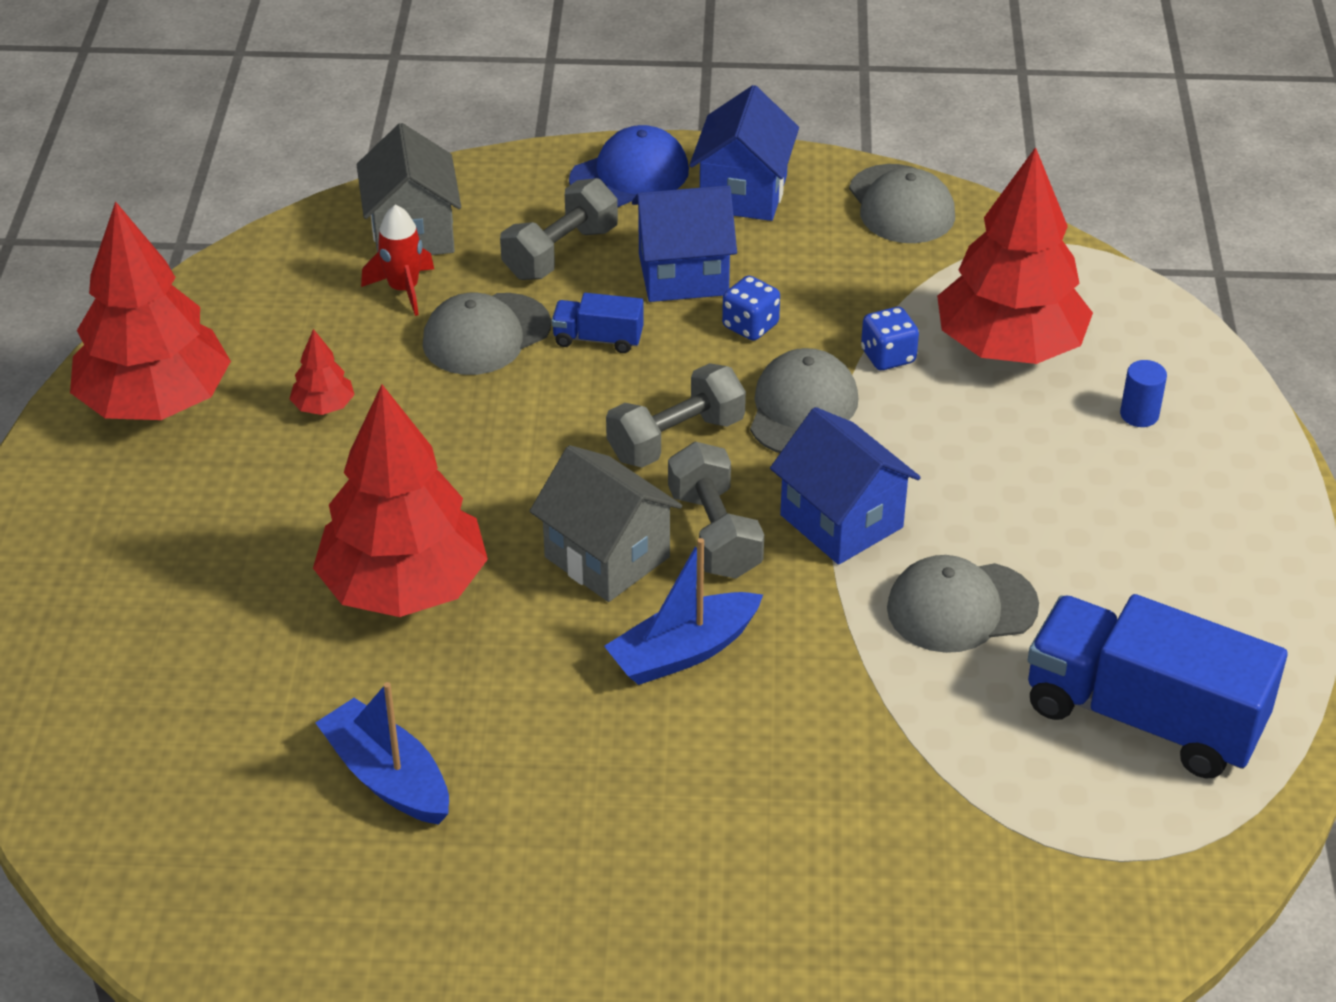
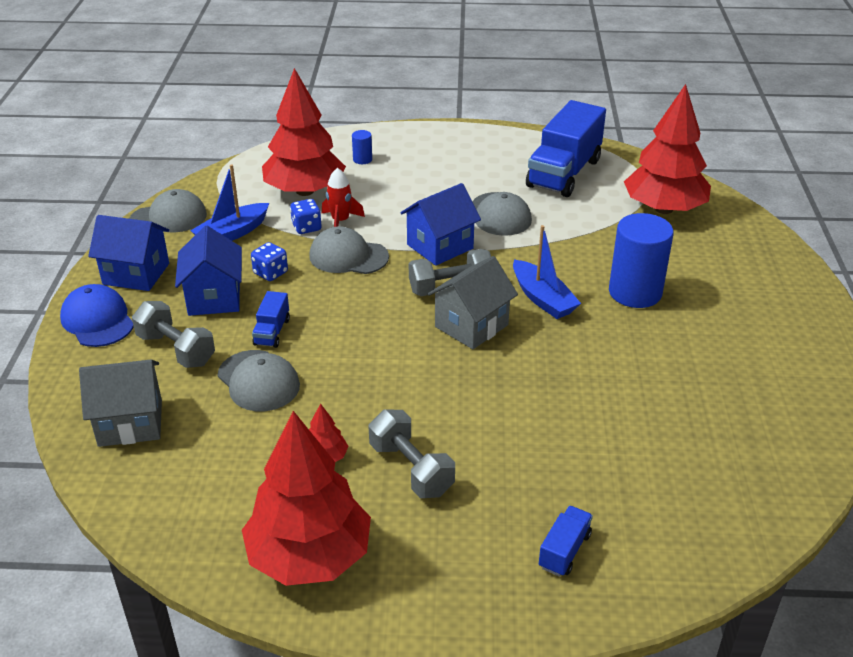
camera: 90 degrees left, 5 degrees down
(110, 637) = (564, 551): none -> blue truck
(387, 777) = (658, 405): blue boat -> blue boat (232, 233)
(403, 289) = (198, 424): red rocket -> red rocket (340, 221)
(404, 587) = (503, 407): red tree -> red tree (664, 209)
(676, 439) = (371, 301): grey dumbbell -> grey dumbbell (411, 469)
(704, 786) = (635, 292): none -> blue cylinder

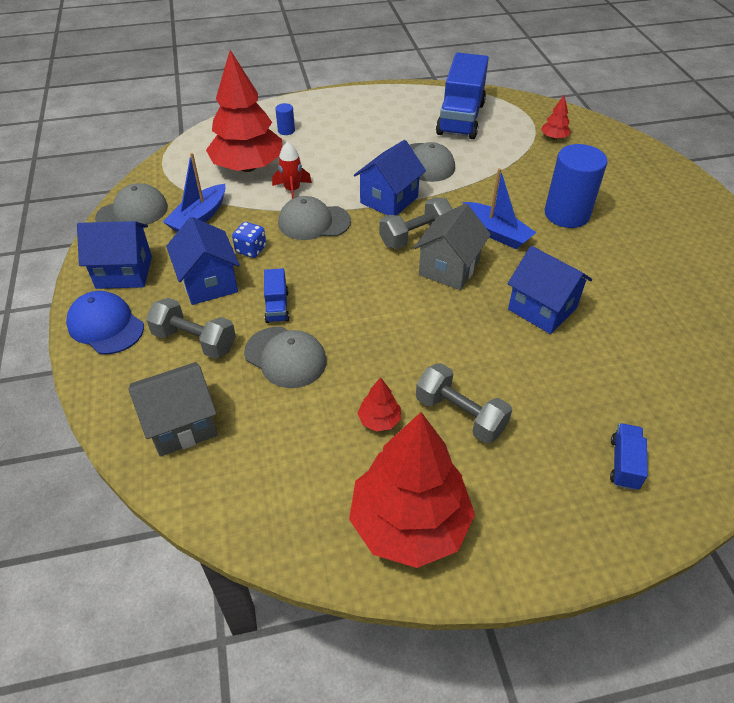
camera: 15 degrees left, 10 degrees up
(306, 227) = (264, 201): blue dice -> none
(554, 384) = (542, 309): none -> blue house
(664, 209) = (554, 138): red tree -> red tree, size x0.41

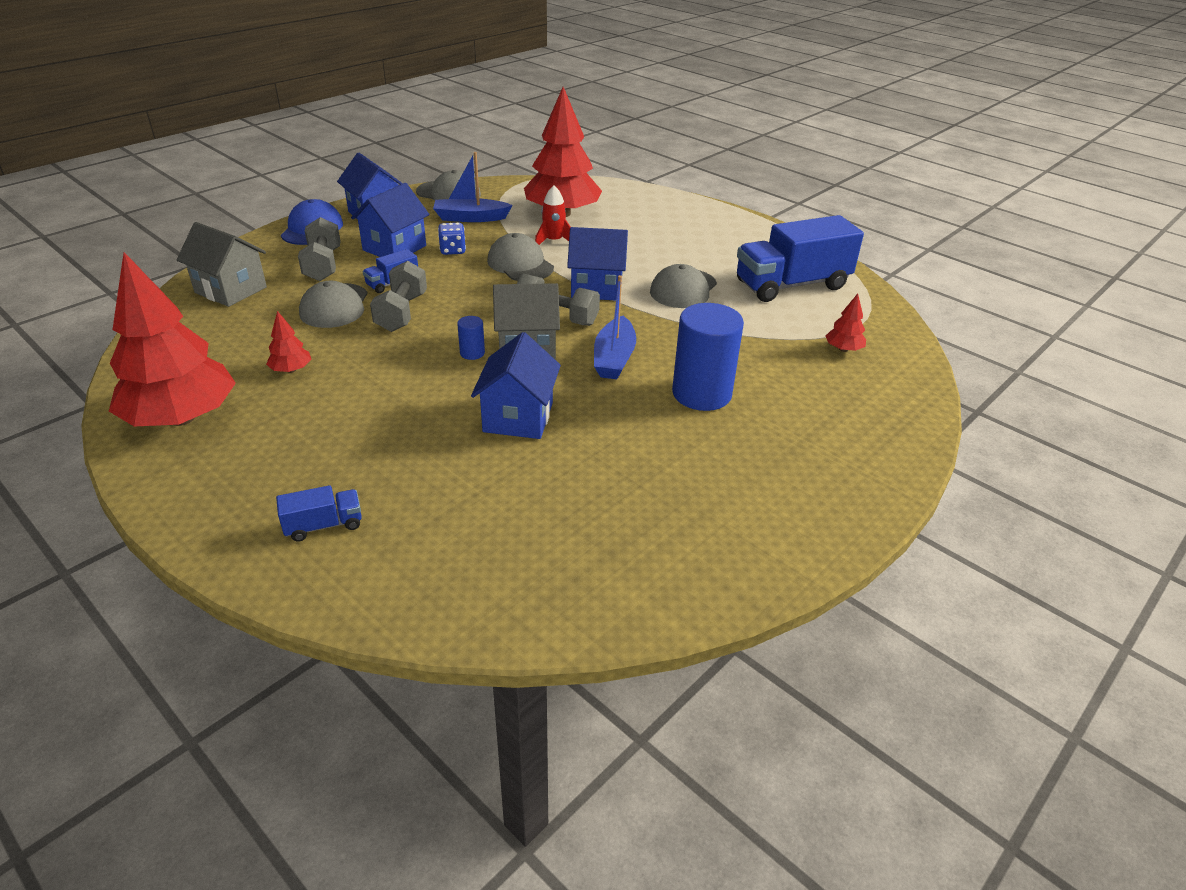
camera: 55 degrees right, 10 degrees down
(286, 130) = (638, 211): blue cylinder -> blue cylinder (472, 353)
(460, 415) = (326, 409): grey dumbbell -> grey dumbbell (402, 313)

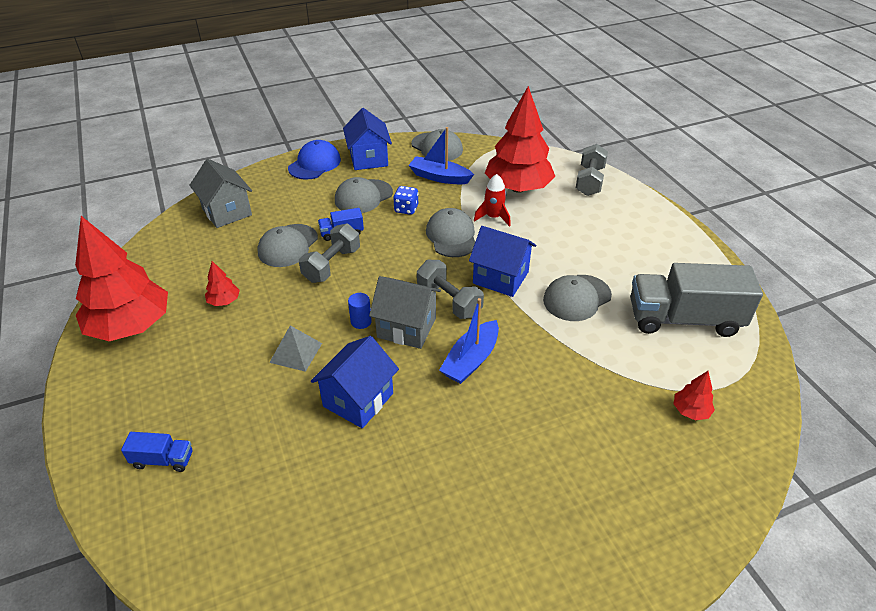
camera: 25 degrees right, 5 degrees up
(323, 265) = (302, 202): grey dumbbell -> grey dumbbell (589, 181)
(394, 248) = (363, 196): blue house -> grey cap
(416, 395) = (296, 352): none -> grey pyramid
(701, 394) = (524, 422): blue cylinder -> none
(791, 285) = (683, 319): blue truck -> grey truck

